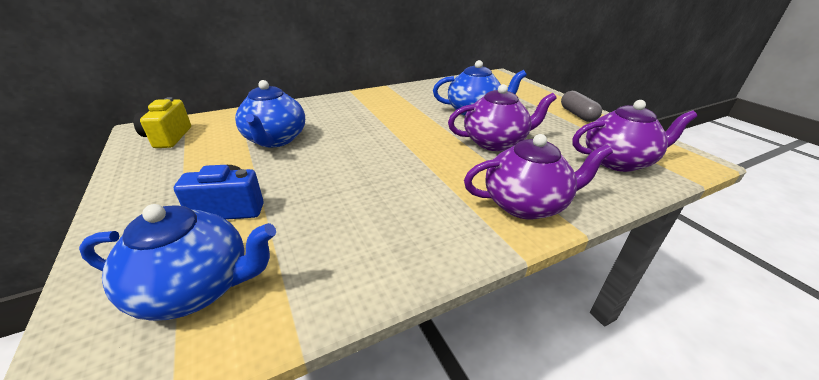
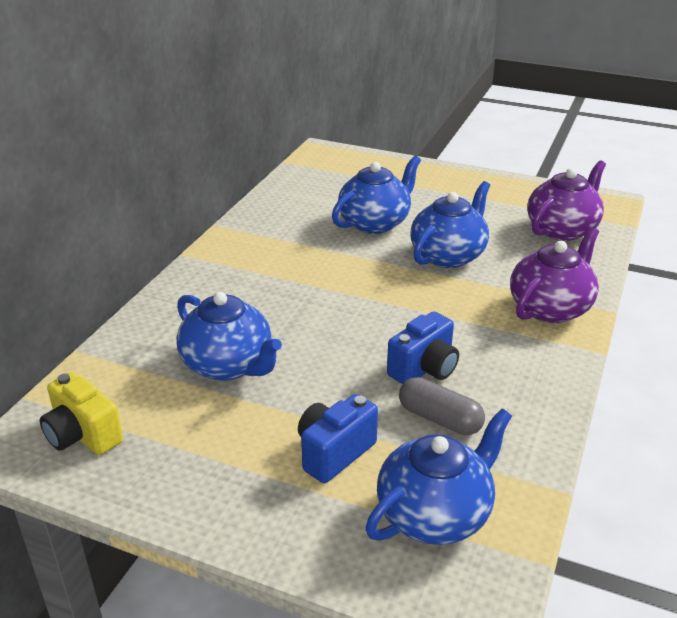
camera: 40 degrees left, 0 degrees up
(365, 194) = (424, 369): none -> blue camera
(495, 142) = (448, 255): purple teapot -> blue teapot
(577, 115) = (473, 185): grey capsule -> grey capsule (439, 419)

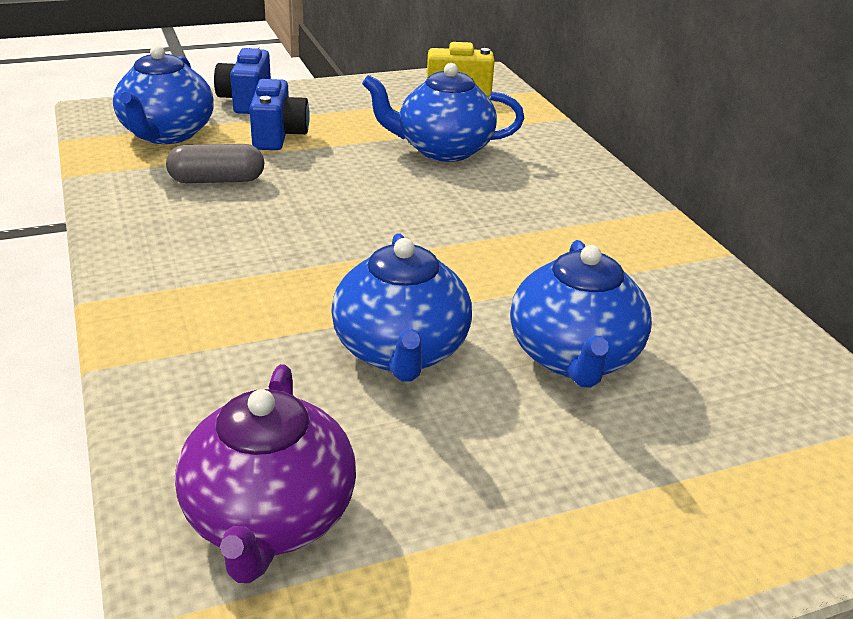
camera: 135 degrees right, 0 degrees up
(424, 369) = (272, 209): blue camera -> blue camera (246, 101)
(550, 308) = (184, 333): purple teapot -> none

